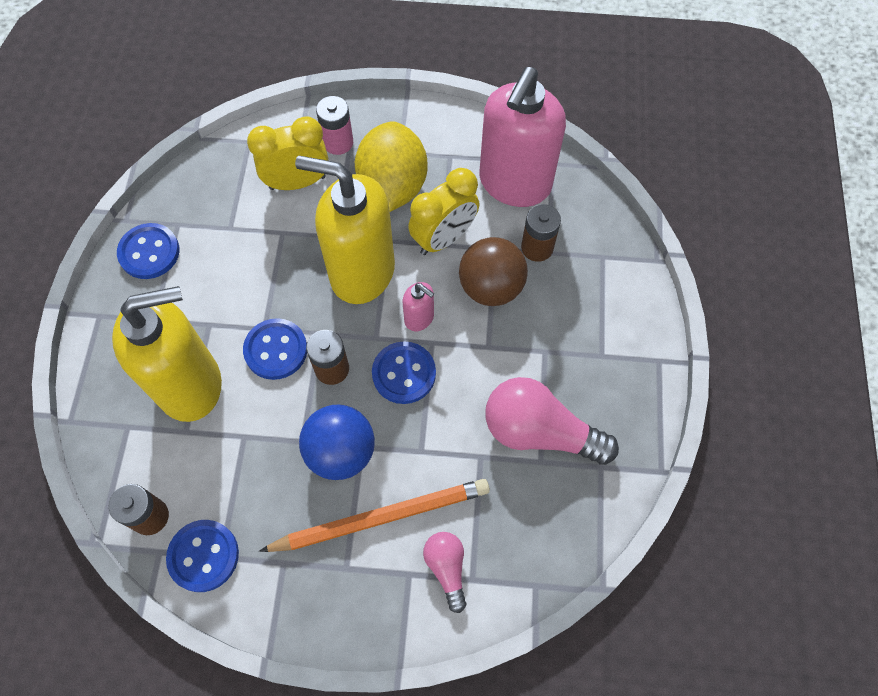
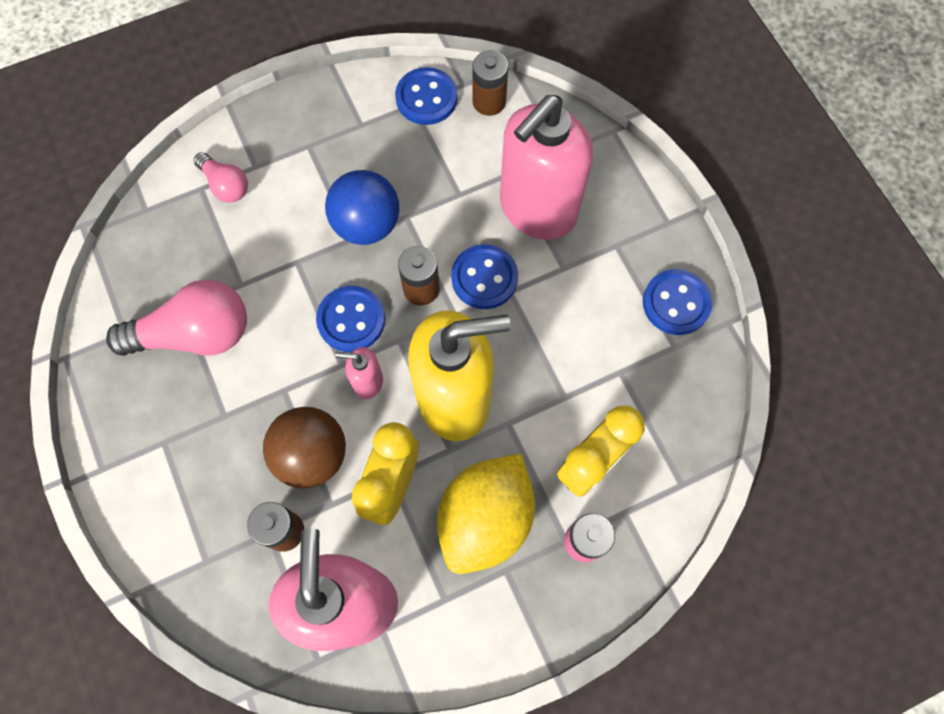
camera: 150 degrees right, 5 degrees up
(190, 384) = (537, 209): yellow soap dispenser -> pink soap dispenser
(381, 517) = (301, 194): orange pencil -> none
(393, 186) = (485, 519): yellow lemon -> yellow lemon turned 60 degrees clockwise

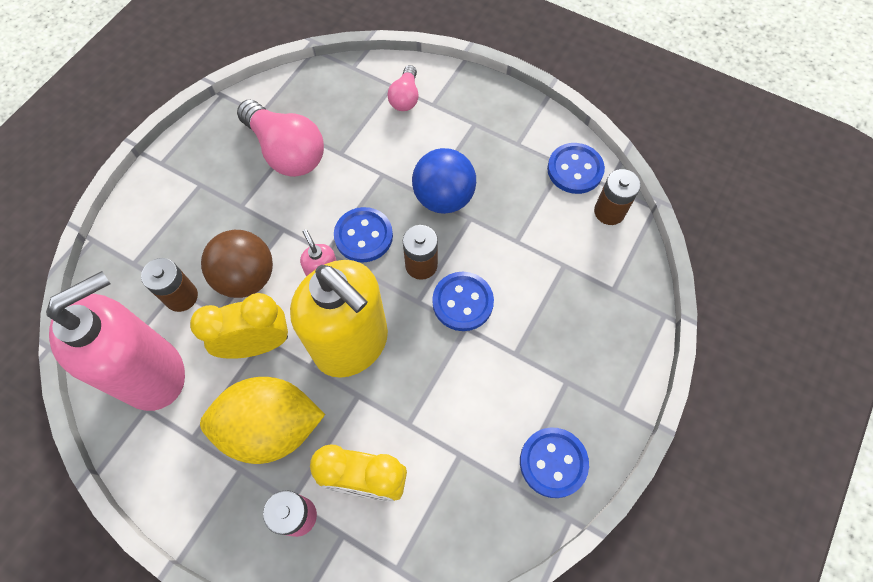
camera: 55 degrees right, 5 degrees down
(537, 209) = (548, 303): pink soap dispenser -> none

